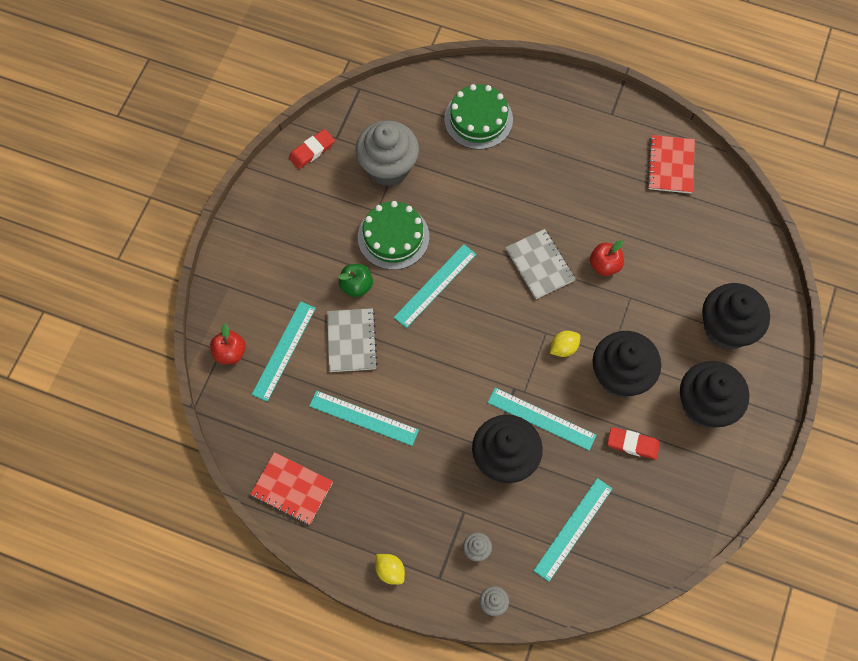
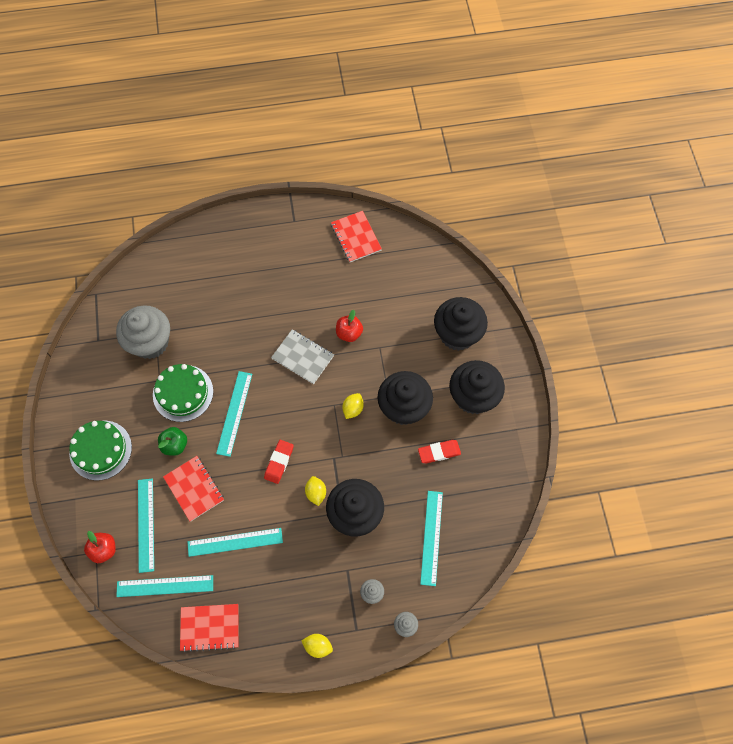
camera: 30 degrees left, 0 degrees up
(312, 151) = (84, 360): red eraser -> red eraser (279, 462)
(351, 341) = (194, 489): grey notebook -> red notebook
(475, 414) = (316, 493): none -> yellow lemon
(478, 119) = (199, 272): green cake -> green cake (100, 450)
(541, 419) = (365, 470): turquoise ruler -> turquoise ruler (165, 586)

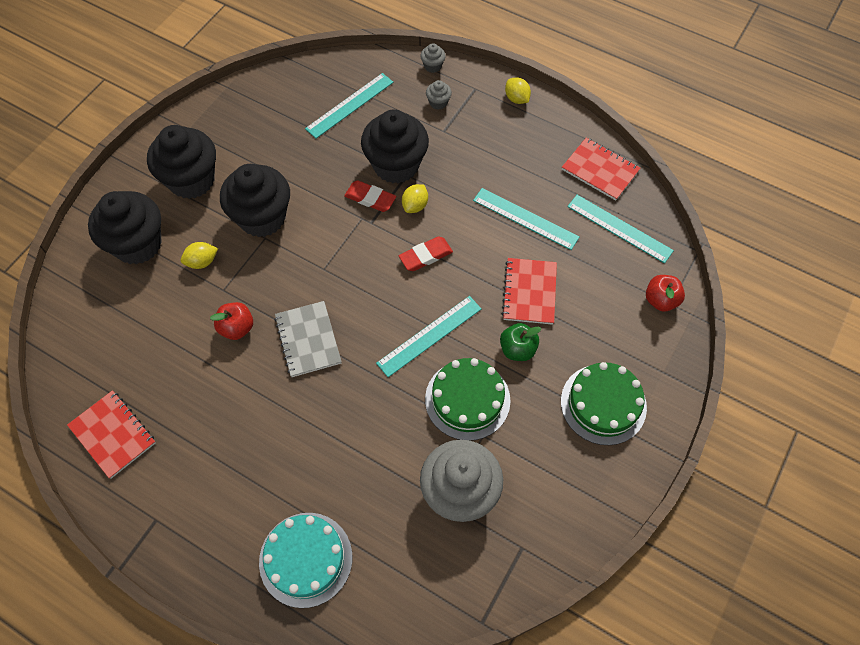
camera: 140 degrees left, 5 degrees down
(145, 524) = (603, 293): turquoise ruler -> none
(205, 258) = (305, 559): none -> turquoise cake
(353, 409) = (310, 251): yellow lemon -> yellow lemon (202, 262)
(356, 237) = (113, 434): red notebook -> red notebook turned 60 degrees counterclockwise
(439, 452) = (273, 159): red eraser -> red eraser (370, 198)

